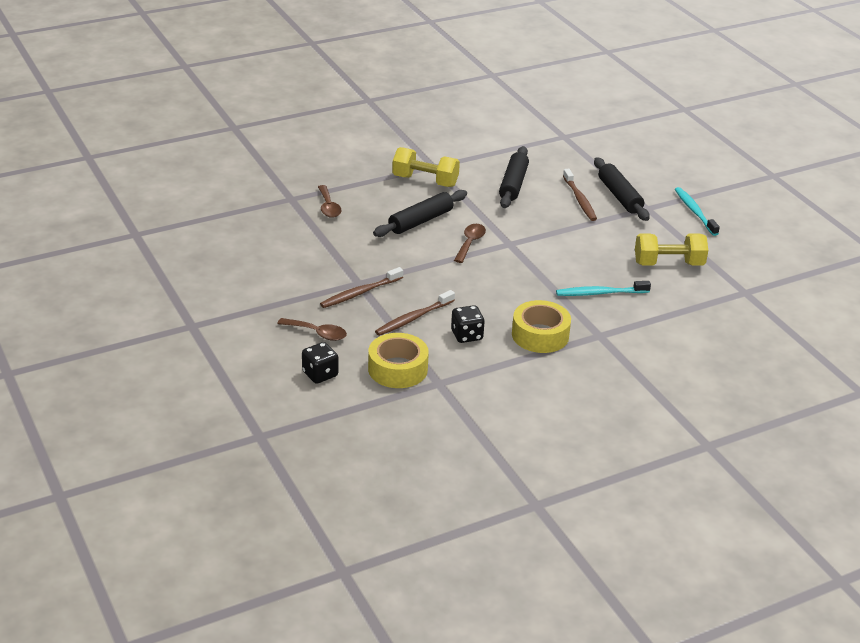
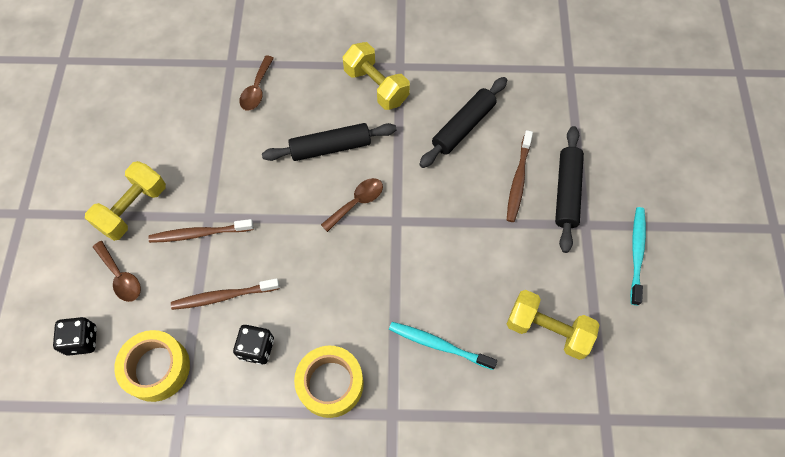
camera: 30 degrees right, 30 degrees up
(289, 296) = (133, 209): none -> yellow dumbbell

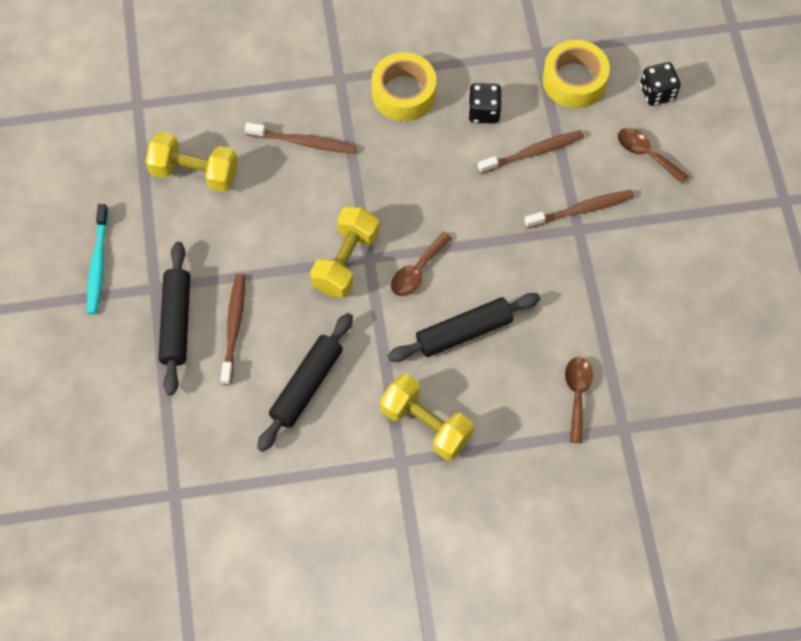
camera: 170 degrees right, 0 degrees up
(133, 209) = (665, 224): yellow dumbbell -> yellow dumbbell (346, 261)
(439, 345) = (303, 142): turquoise toothbrush -> brown toothbrush

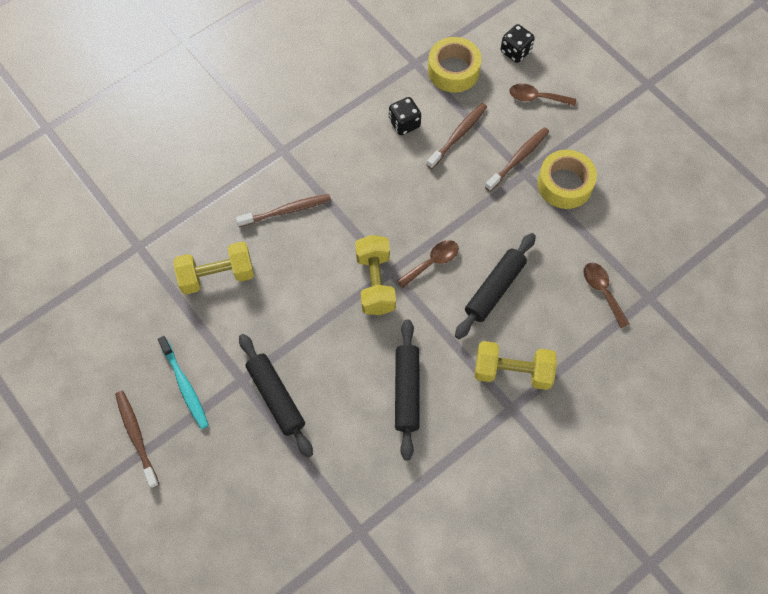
camera: 30 degrees left, 0 degrees up
(234, 327) = (323, 377): brown toothbrush -> brown toothbrush (136, 437)
(403, 93) = (338, 138): yellow tape -> yellow tape (564, 184)
(417, 271) = (432, 262): brown spoon -> brown spoon turned 135 degrees counterclockwise

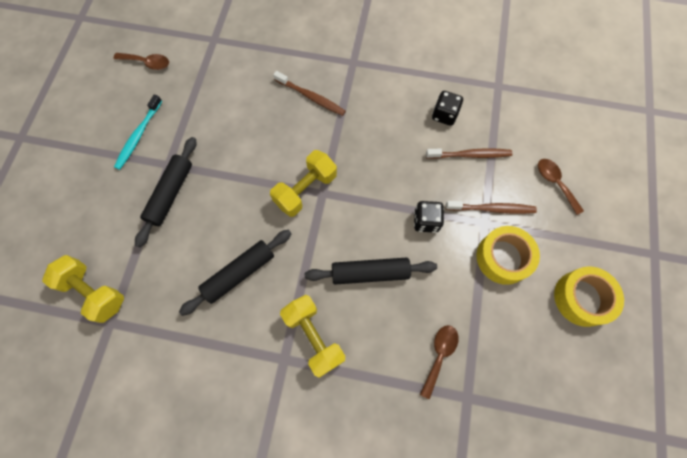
camera: 50 degrees right, 5 degrees up
(136, 437) = (84, 136): brown toothbrush -> none
(217, 276) = (230, 95): yellow dumbbell -> yellow dumbbell (94, 292)
(432, 262) = (353, 214): brown spoon -> brown spoon (147, 63)
(453, 71) = (518, 113): yellow tape -> yellow tape (582, 298)
(515, 52) = (577, 140): black dice -> black dice (426, 221)

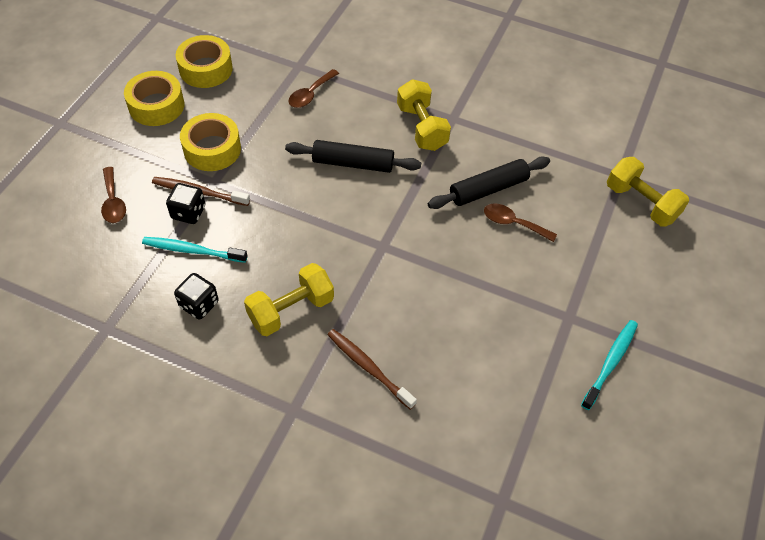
camera: 170 degrees left, 15 degrees down
(147, 63) = (608, 479): brown spoon -> brown spoon (513, 223)
(170, 194) = (564, 281): black rolling pin -> none
(305, 190) = (402, 253): yellow dumbbell -> yellow dumbbell (291, 310)
(426, 221) = (276, 195): black dice -> black dice (188, 212)
(469, 155) = (193, 250): brown toothbrush -> turquoise toothbrush
(562, 364) = (206, 69): none -> yellow tape

